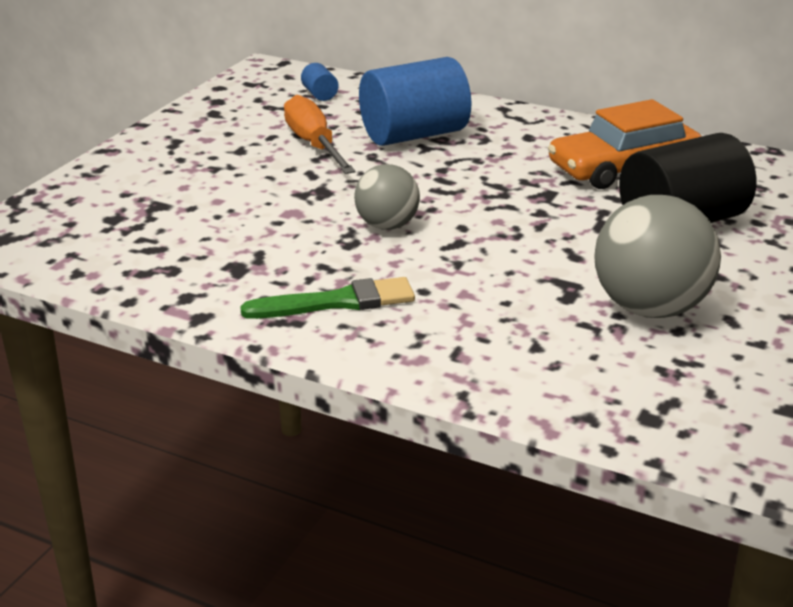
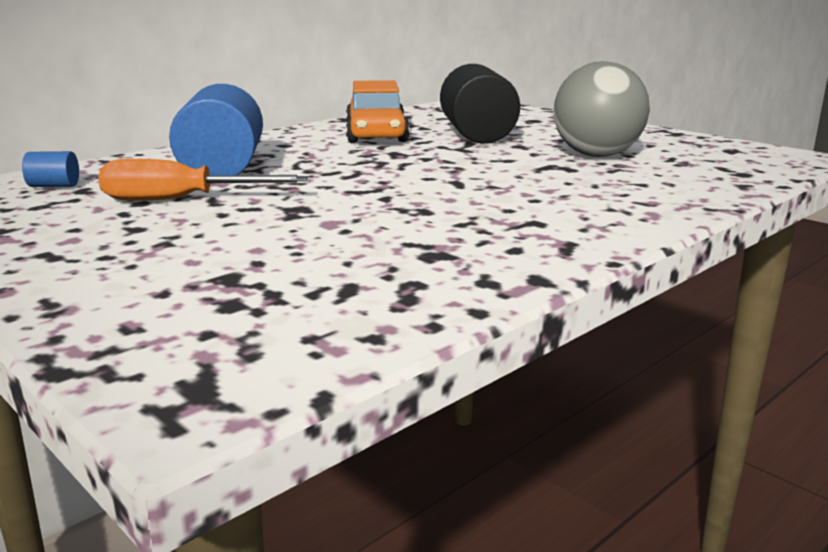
camera: 70 degrees left, 10 degrees down
(337, 302) = (539, 225): green brush -> none
(387, 225) = (401, 196): grey ball -> none

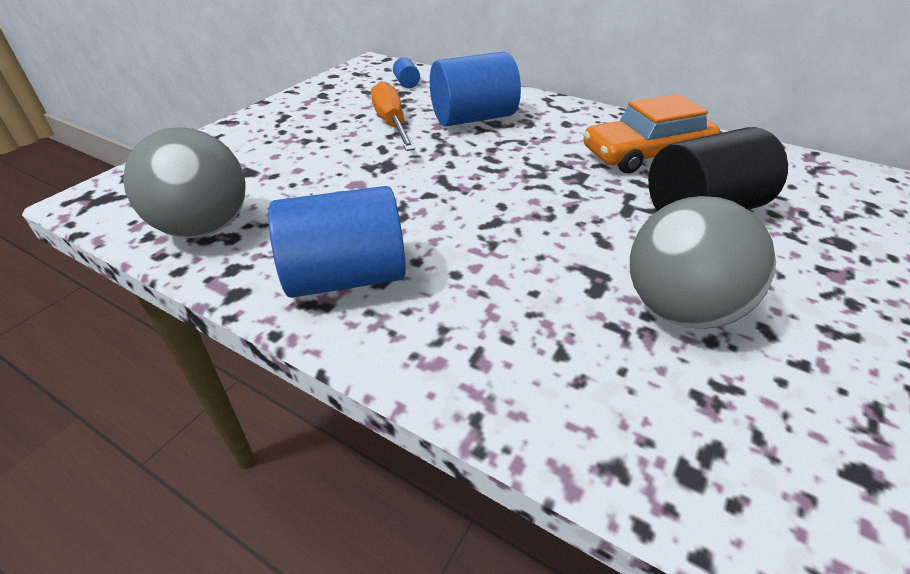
camera: 75 degrees right, 20 degrees up
(378, 299) = (205, 228): none -> grey ball
(526, 233) = (346, 277): none -> blue cylinder

